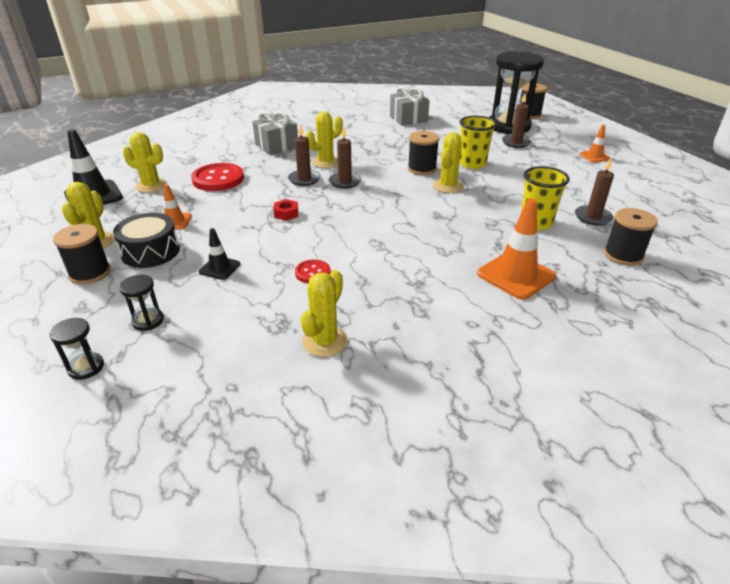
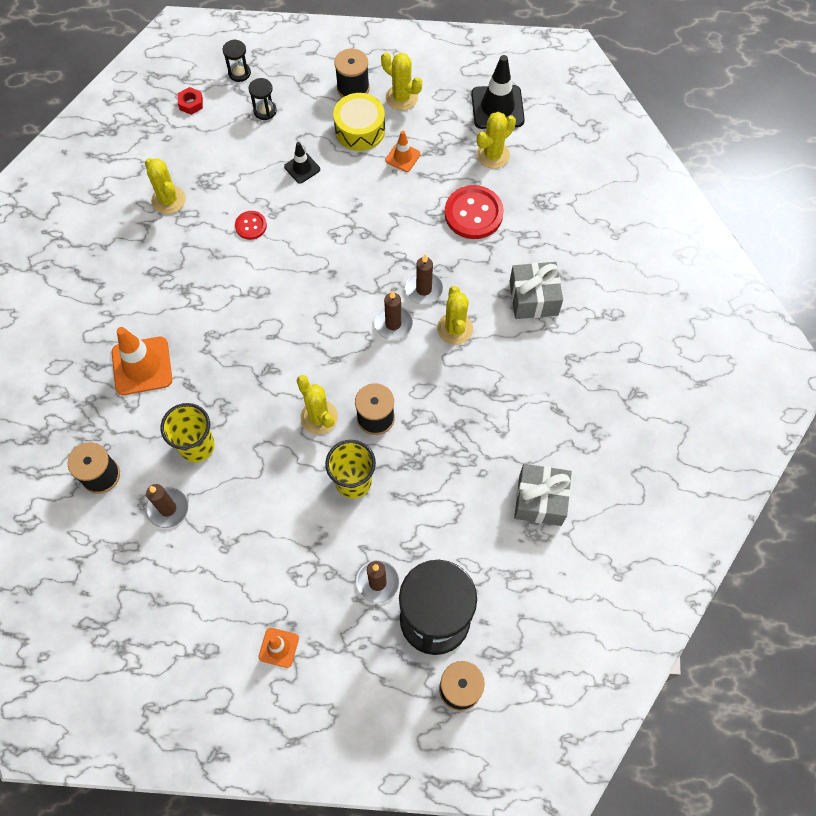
camera: 120 degrees right, 30 degrees up
(150, 251) = (360, 130): black drum -> yellow drum
(286, 214) = (359, 245): red nut -> red nut (191, 104)

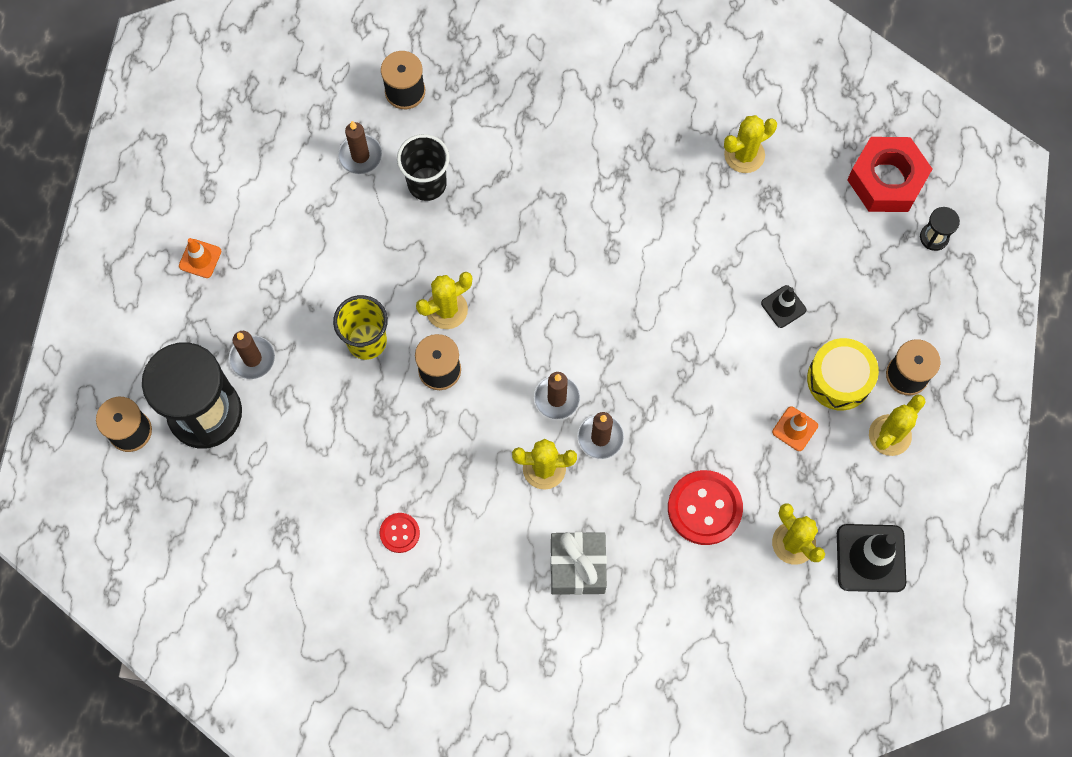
camera: 95 degrees right, 5 degrees up
(142, 366) = (528, 129): orange traffic cone -> none
(191, 104) = (886, 180): red nut -> red nut, size x2.36
(197, 446) = (427, 184): yellow cup -> black cup
(251, 226) = (702, 245): red button -> red button (399, 533)
(265, 111) = (873, 266): black hourglass -> none
(540, 500) = (320, 540): grey gift -> none

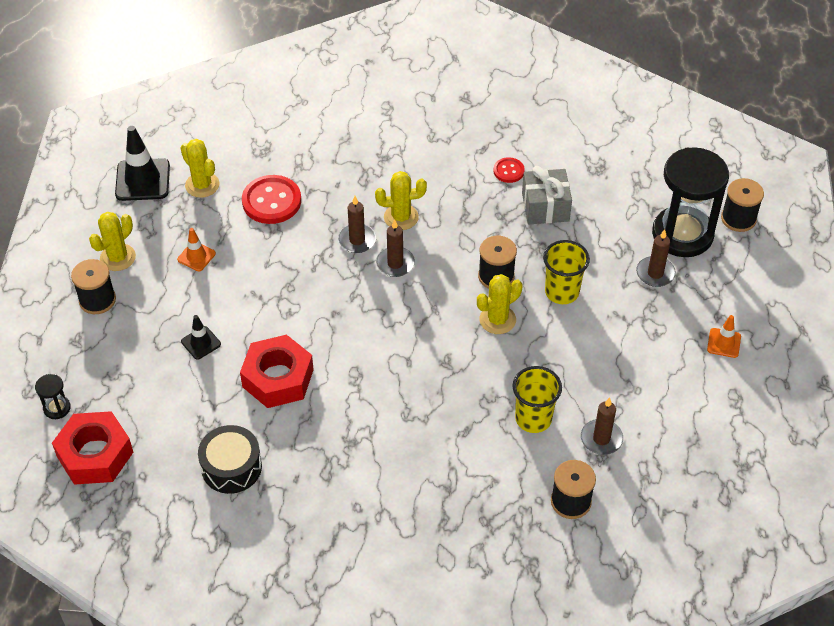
camera: 175 degrees right, 20 degrees down
(427, 184) = (533, 419): black cup -> yellow cup
(577, 567) = (369, 160): grey gift -> grey gift (545, 207)
(697, 254) = (278, 378): none -> red nut
(744, 155) = (231, 467): yellow cactus -> black drum
(839, 379) = (156, 293): yellow drum -> none

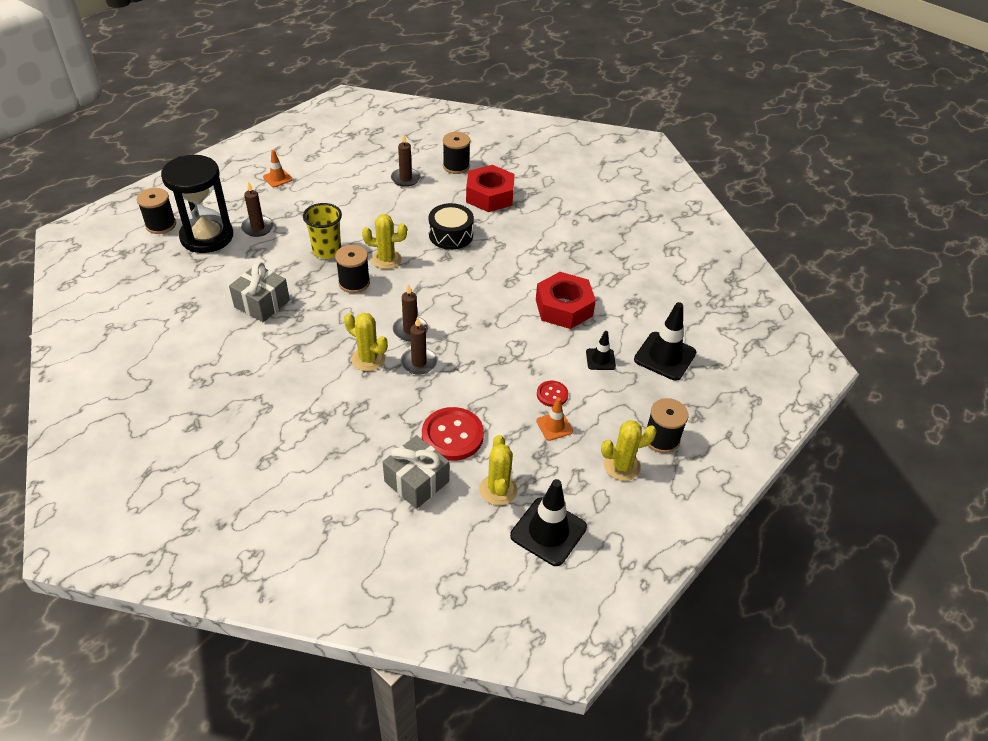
camera: 145 degrees left, 5 degrees down
(57, 408) = (738, 376): black hourglass -> none
(95, 454) = (724, 332): red nut -> red nut (489, 195)
(141, 385) = (665, 356): none -> black traffic cone
(231, 467) = (635, 278): black drum -> black drum (451, 235)
(267, 156) = (417, 481): none -> grey gift
(508, 171) = (249, 343): red button -> red button (552, 394)
(533, 419) = (430, 205): yellow cup -> none

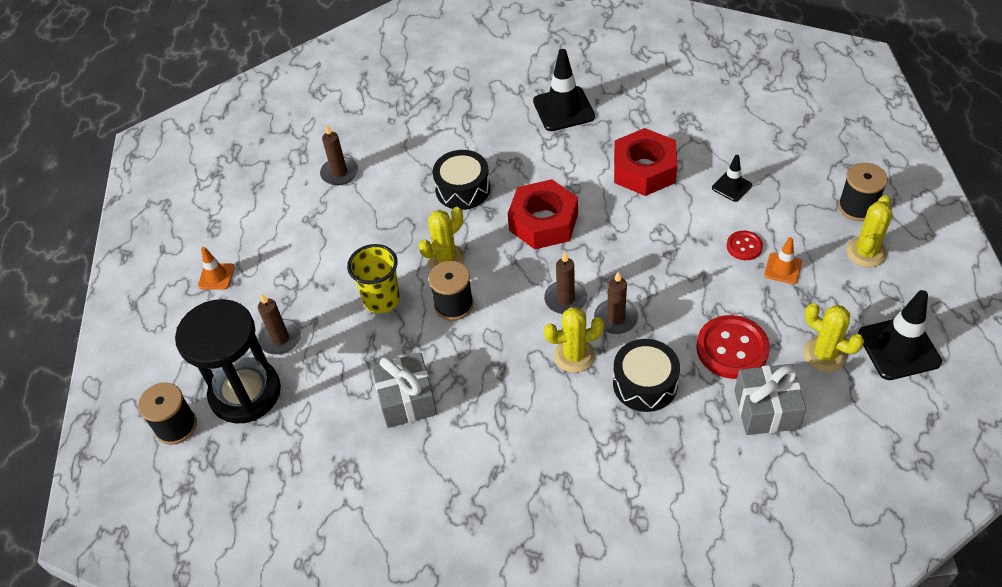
camera: 40 degrees left, 5 degrees up
(378, 406) = (645, 384): none -> black drum
(456, 166) = (365, 124): black spool -> none
(489, 195) = (437, 126): red nut -> red nut (543, 222)
(665, 356) = (766, 143): black traffic cone -> black traffic cone (563, 109)

